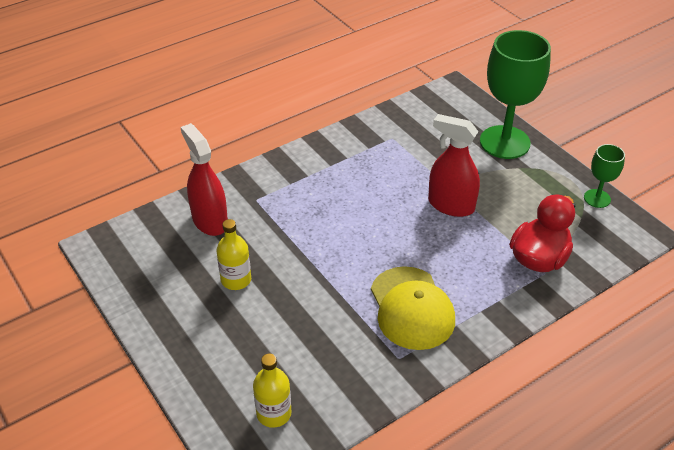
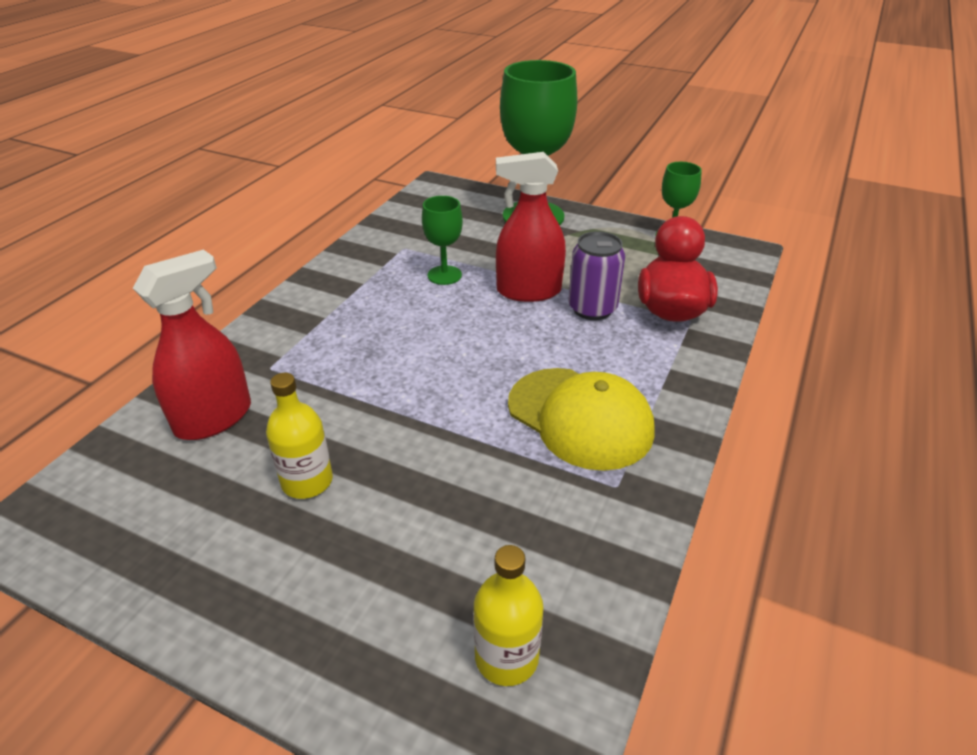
camera: 30 degrees left, 5 degrees down
(210, 221) = (214, 418): red spray bottle -> red spray bottle turned 105 degrees clockwise
(403, 171) = (444, 275): none -> green goblet
(483, 236) = (592, 308): none -> purple can

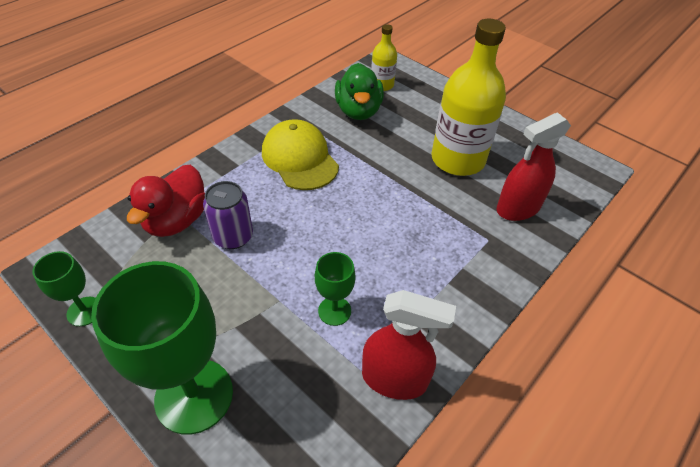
camera: 165 degrees left, 10 degrees up
(307, 481) = (458, 159): yellow bottle -> yellow bottle, size x2.00
(528, 291) = (270, 269): red spray bottle -> red spray bottle (394, 379)
(529, 549) = (358, 111): none -> green duck

